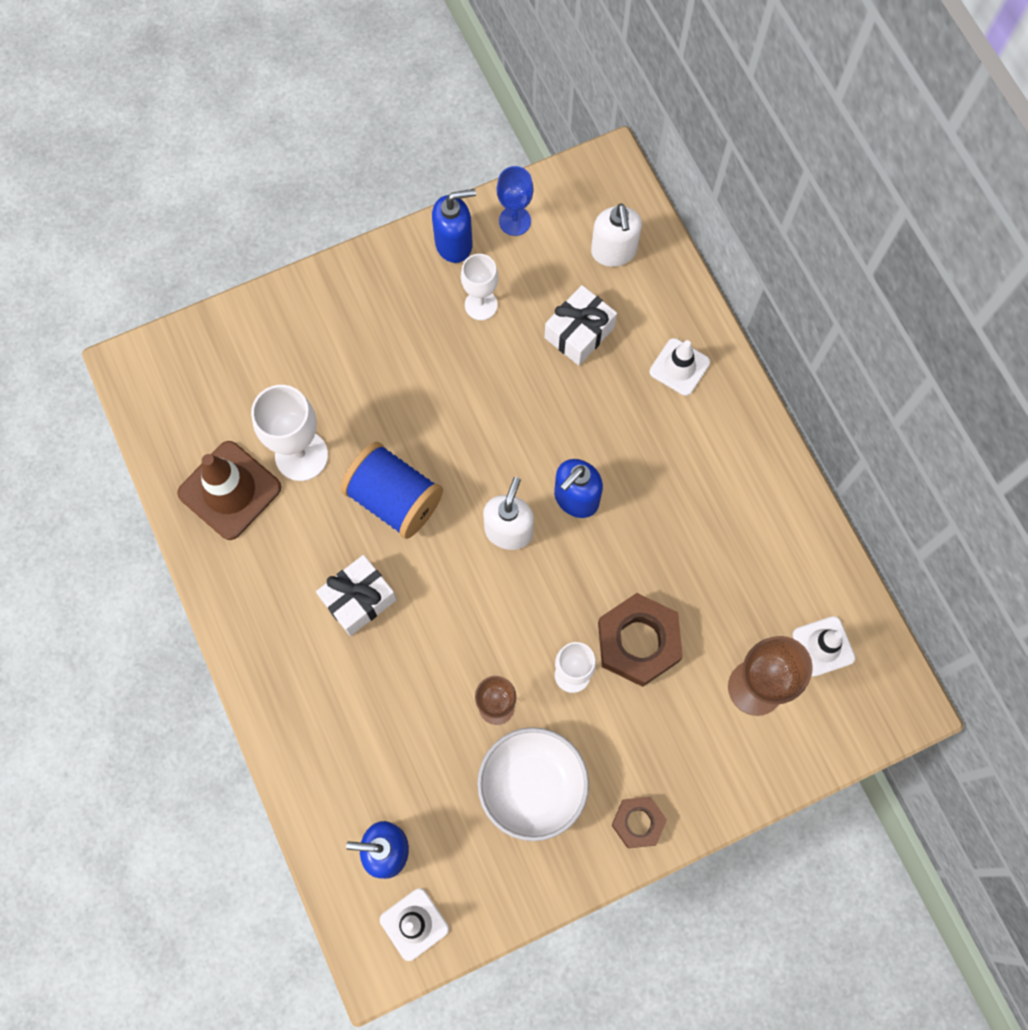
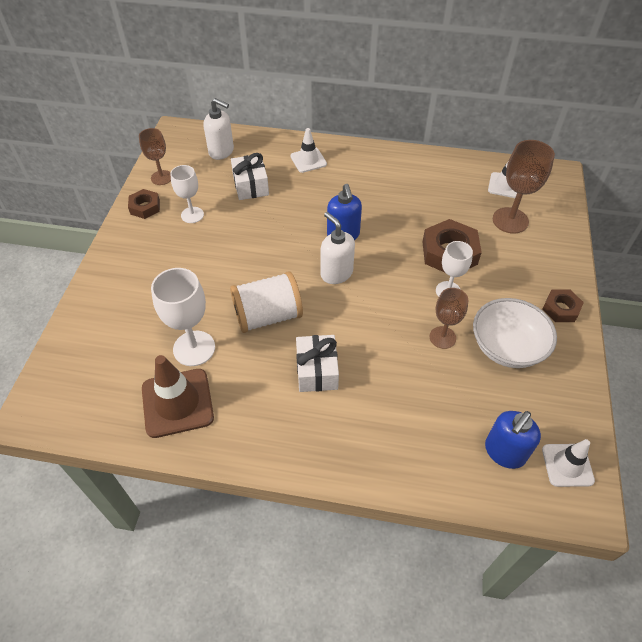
camera: 55 degrees left, 20 degrees down
(394, 499) = (268, 316): blue spool -> white spool
(454, 243) = (145, 207): blue soap dispenser -> brown nut
(514, 221) = (161, 177): blue goblet -> brown goblet

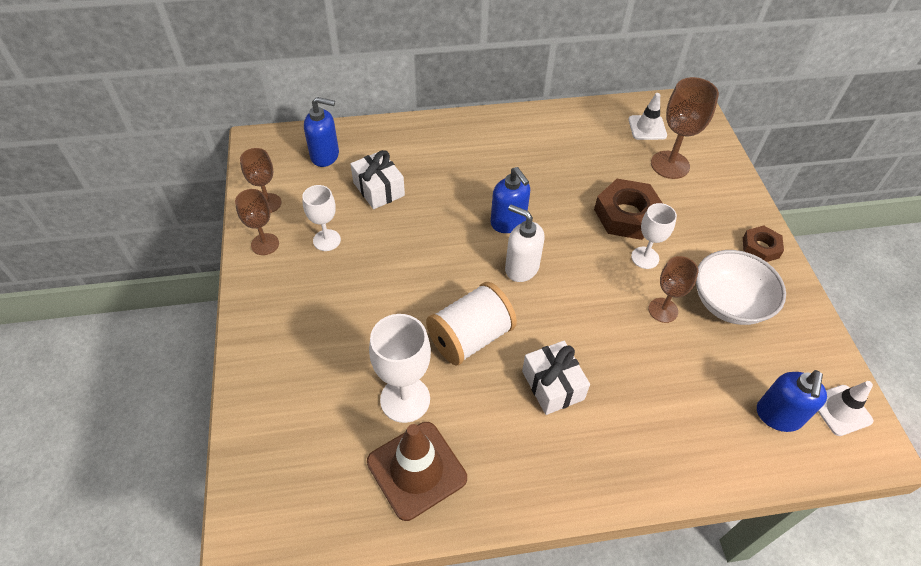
camera: 20 degrees left, 0 degrees up
(145, 207) = (265, 244): brown nut -> brown goblet
(221, 151) = (325, 156): white soap dispenser -> blue soap dispenser
(308, 160) = (429, 144): white traffic cone -> none

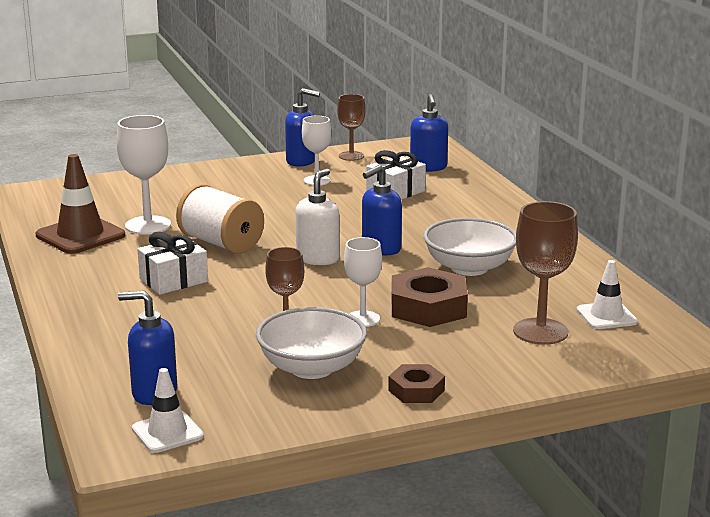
camera: 80 degrees right, 30 degrees down
(265, 244) = (301, 161): brown goblet -> blue soap dispenser
(556, 177) = (469, 268): none -> white bowl

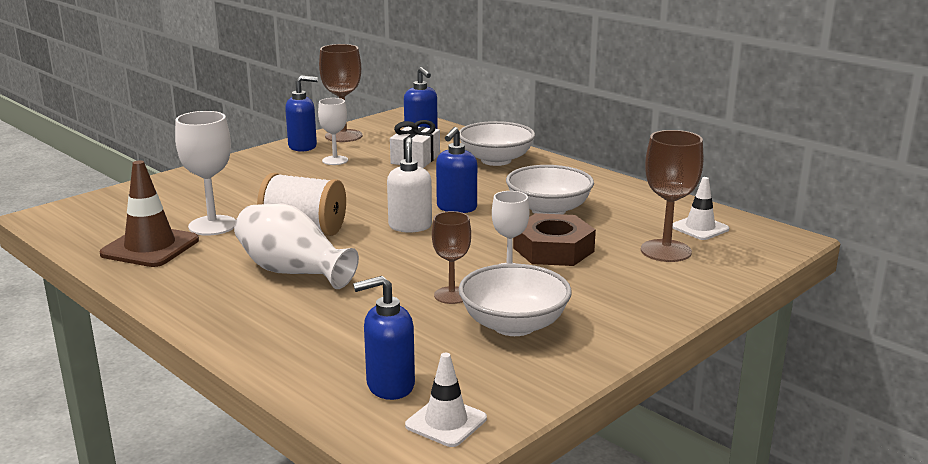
camera: 25 degrees left, 0 degrees up
(173, 280) = (293, 271): white gift -> white vase
(351, 156) = (343, 136): brown goblet -> brown goblet, size x1.55
(416, 390) = (626, 323): brown nut -> none
(475, 206) = (496, 160): none -> white bowl

